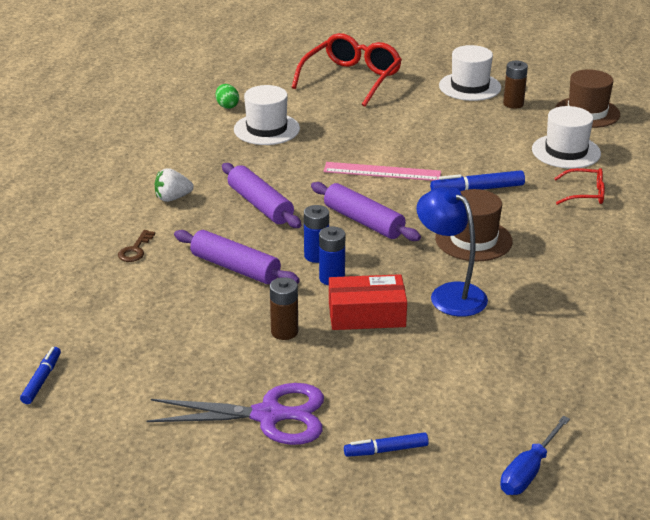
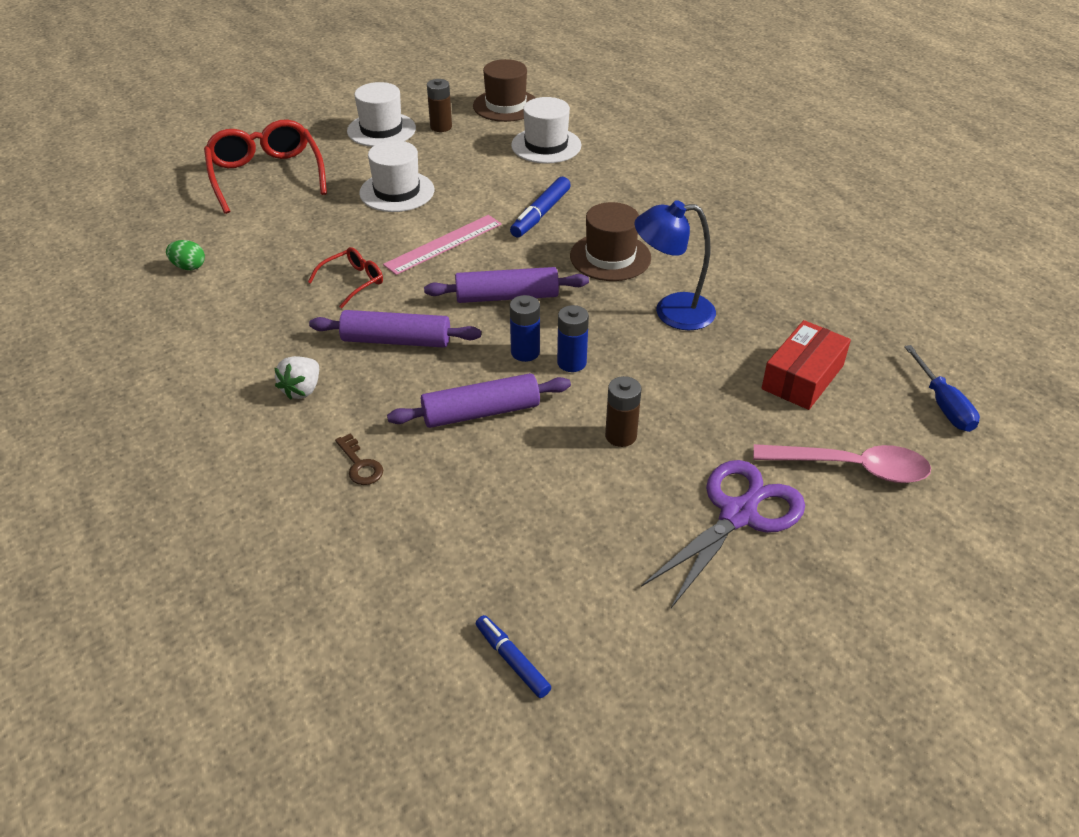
camera: 50 degrees left, 10 degrees up
(266, 129) = (271, 266): white hat -> white hat (397, 192)
(366, 314) = (649, 373): red box -> red box (802, 377)
(386, 450) = (852, 467): blue marker -> pink spoon
(584, 194) = (615, 172): red glasses -> red glasses (352, 282)

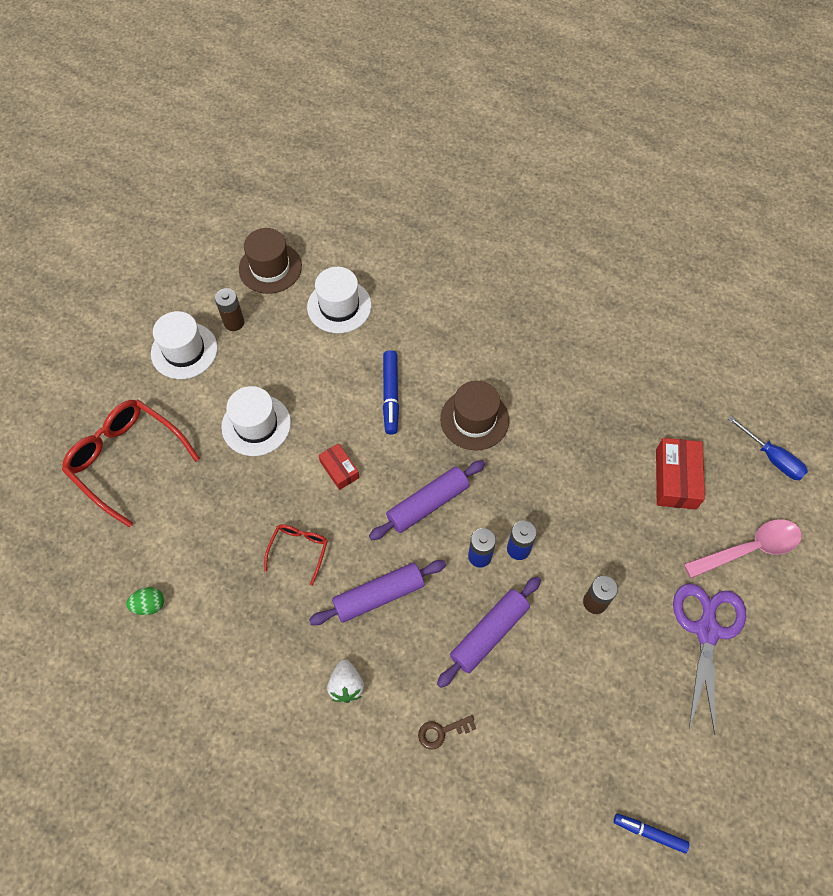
camera: 30 degrees left, 20 degrees up
(360, 465) = (442, 732): brown key -> brown key turned 135 degrees clockwise
(444, 244) = (339, 469): pink ruler -> red box
(672, 312) = (554, 458): blue lamp -> none

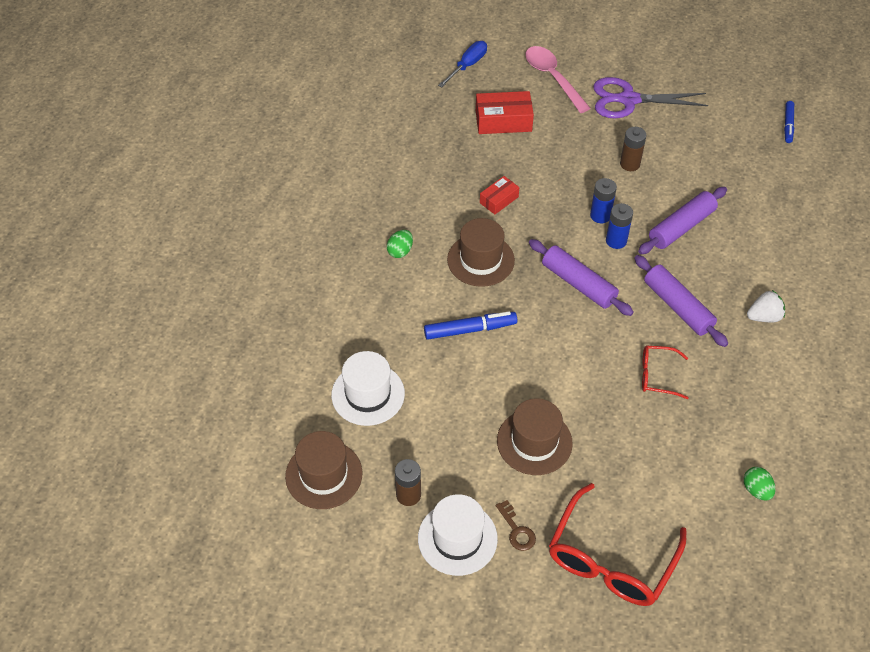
camera: 100 degrees left, 10 degrees down
(256, 425) = (534, 442): white hat -> brown hat
(339, 469) = (564, 358): red box -> red box (499, 200)
(442, 732) = (772, 248): brown key -> brown key (517, 530)
(489, 633) = (681, 227): purple rolling pin -> purple rolling pin turned 75 degrees counterclockwise
(497, 352) = (400, 251): none -> green egg

